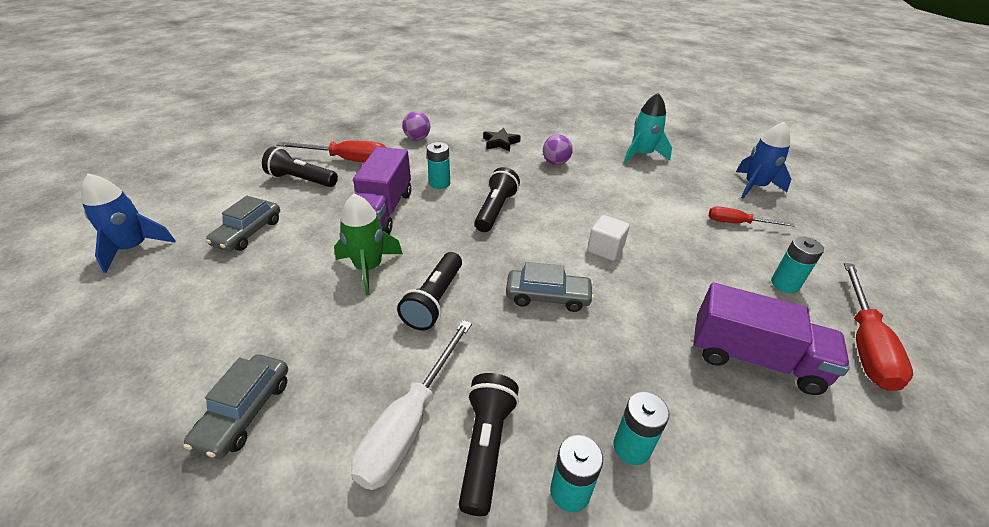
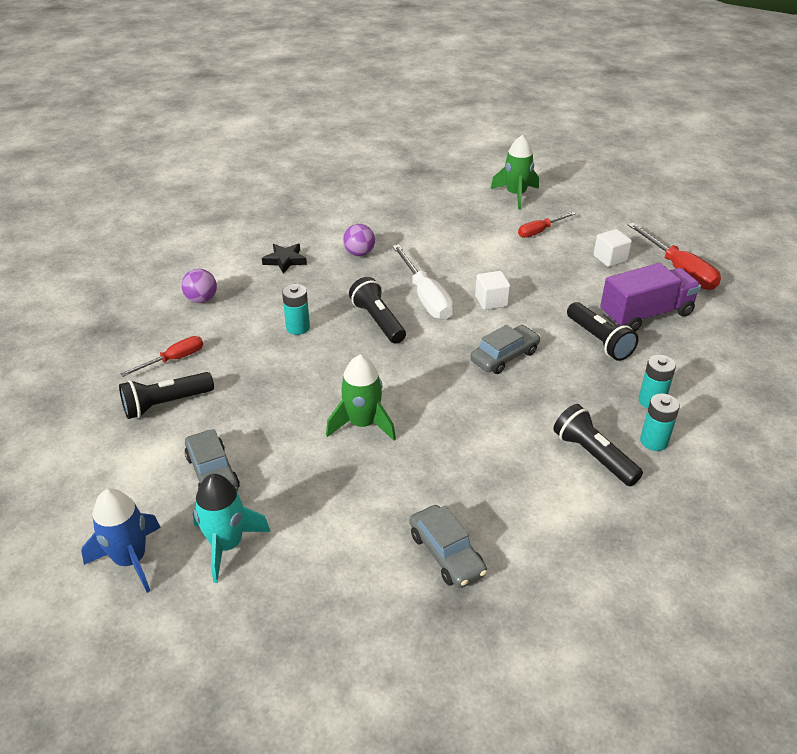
camera: 45 degrees left, 0 degrees up
(347, 160) = (174, 359): red screwdriver -> red screwdriver, size x0.61
(383, 211) = (293, 379): purple truck -> none
(410, 423) = (542, 478): white screwdriver -> white screwdriver (425, 297)
(434, 300) = (443, 409): black flashlight -> black flashlight (599, 341)
(642, 155) = (411, 209): turquoise rocket -> turquoise rocket (227, 544)
(755, 187) = (516, 195): blue rocket -> green rocket
(785, 284) = (610, 258): turquoise battery -> white cube

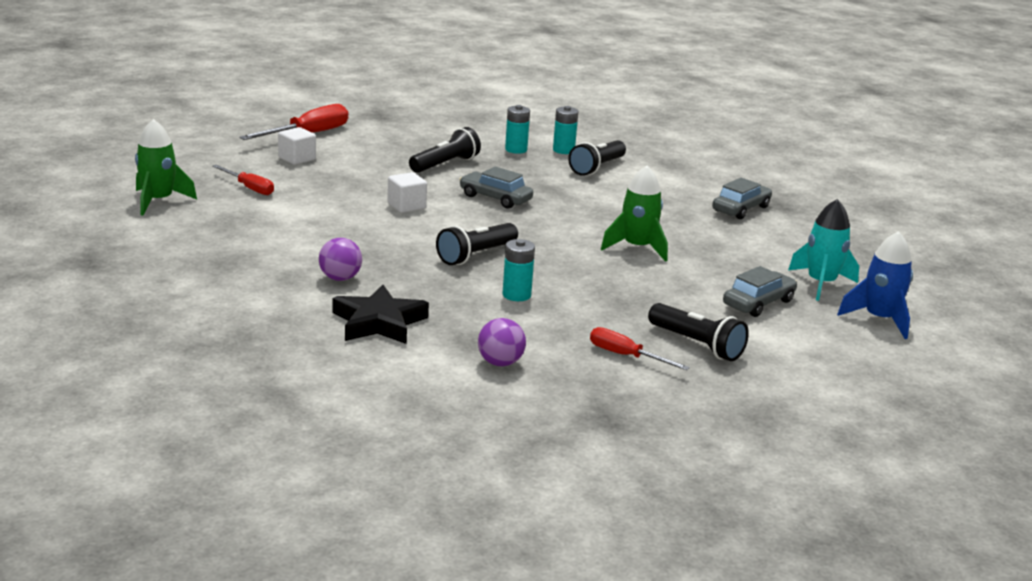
camera: 110 degrees left, 15 degrees down
(285, 260) = (379, 322): black star -> black star, size x1.53
(425, 297) = (417, 236): white screwdriver -> none
(646, 314) = (392, 148): purple truck -> none

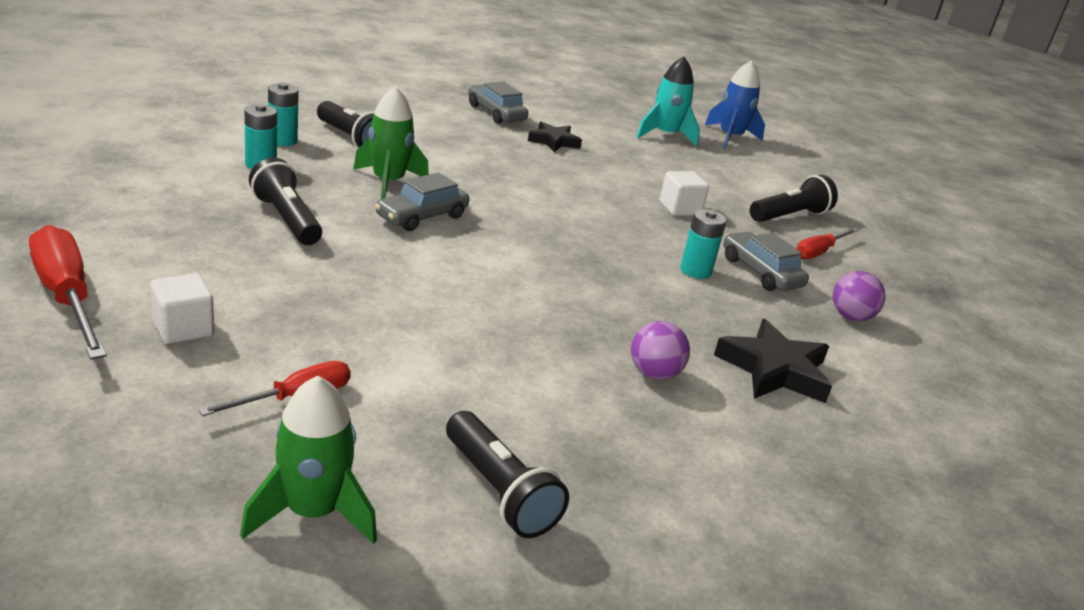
camera: 80 degrees left, 5 degrees up
(406, 206) = (426, 278): white cube -> white cube (680, 208)
(476, 255) = (592, 269): black flashlight -> black flashlight (499, 491)
(637, 248) = (582, 182): green rocket -> green rocket (388, 182)
(713, 234) = (553, 141): none -> black star
(758, 303) = (704, 168): grey car -> grey car (760, 272)

